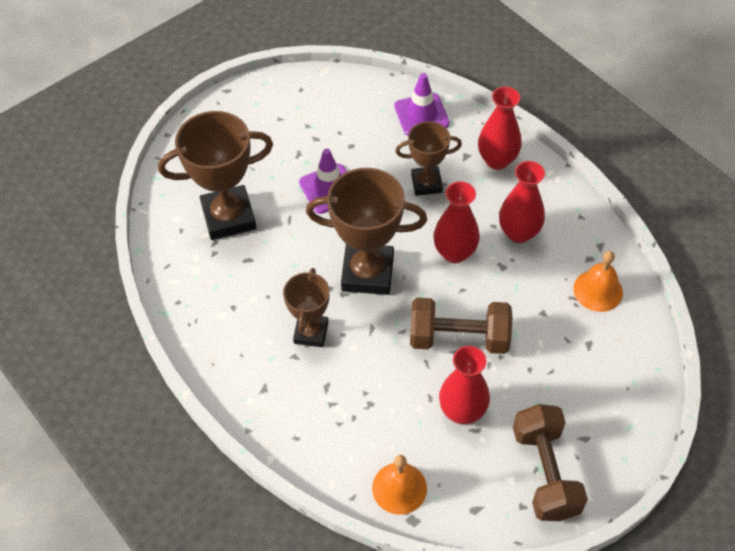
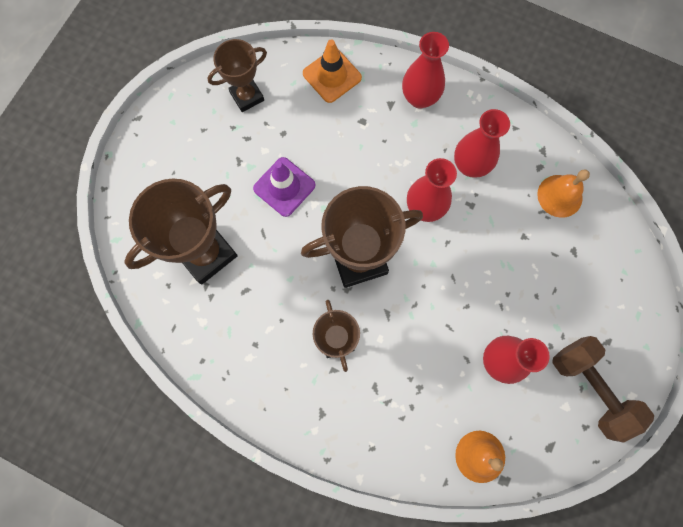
camera: 25 degrees left, 20 degrees up
(421, 115) = (332, 76): purple traffic cone -> orange traffic cone
(426, 183) = (369, 146): brown trophy -> brown trophy (247, 96)
(459, 338) = (465, 291): brown dumbbell -> none

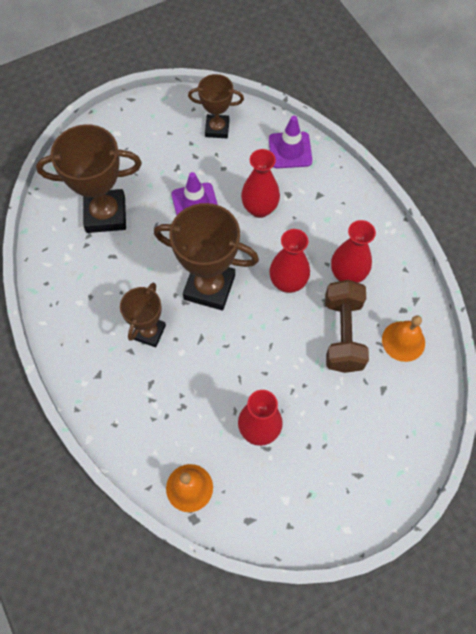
camera: 35 degrees right, 10 degrees down
(332, 76) = (290, 150): orange traffic cone -> purple traffic cone
(419, 98) = (345, 204): red vase -> red vase (259, 208)
(590, 388) = (316, 499): brown dumbbell -> brown dumbbell (343, 334)

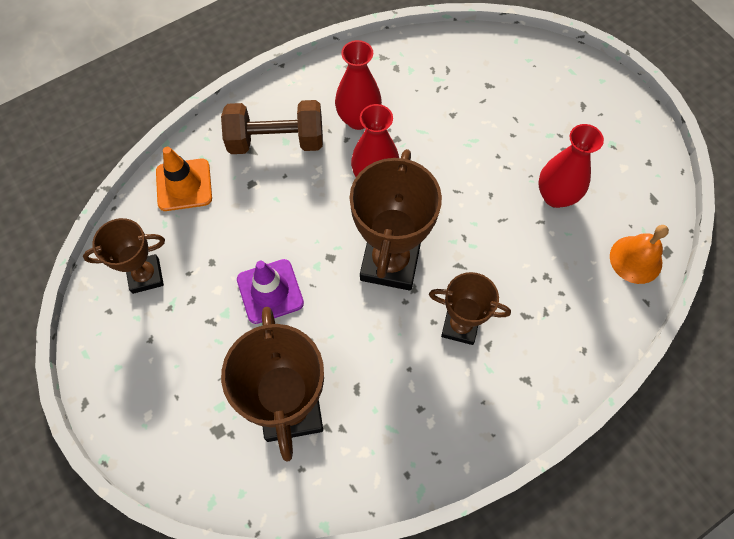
camera: 95 degrees left, 0 degrees up
(217, 128) = (145, 276): brown trophy -> brown trophy turned 75 degrees clockwise
(259, 208) = (274, 214): red vase -> none
(290, 150) = (184, 185): purple traffic cone -> orange traffic cone
(343, 334) = (432, 121): brown dumbbell -> brown dumbbell (276, 141)
(403, 341) = (432, 68): orange bell -> none

